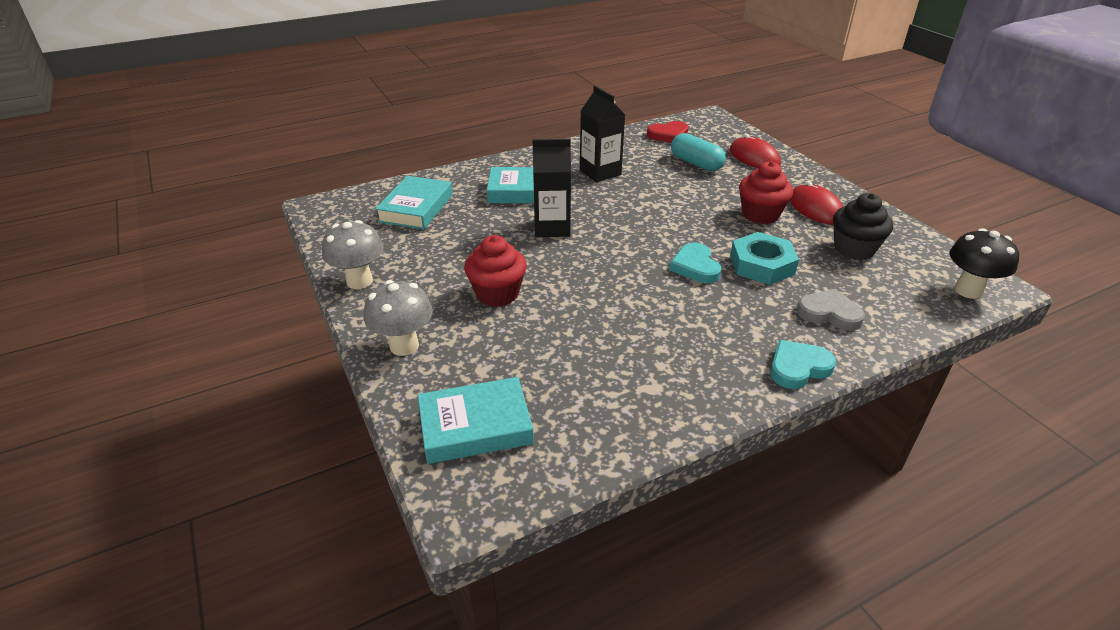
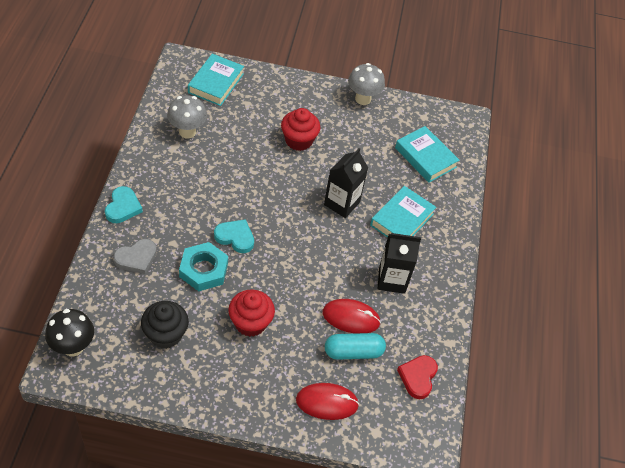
camera: 120 degrees right, 15 degrees up
(404, 346) = (291, 89): grey mushroom -> grey mushroom (187, 132)
(815, 208) = (224, 364): red mouse -> red mouse (351, 317)

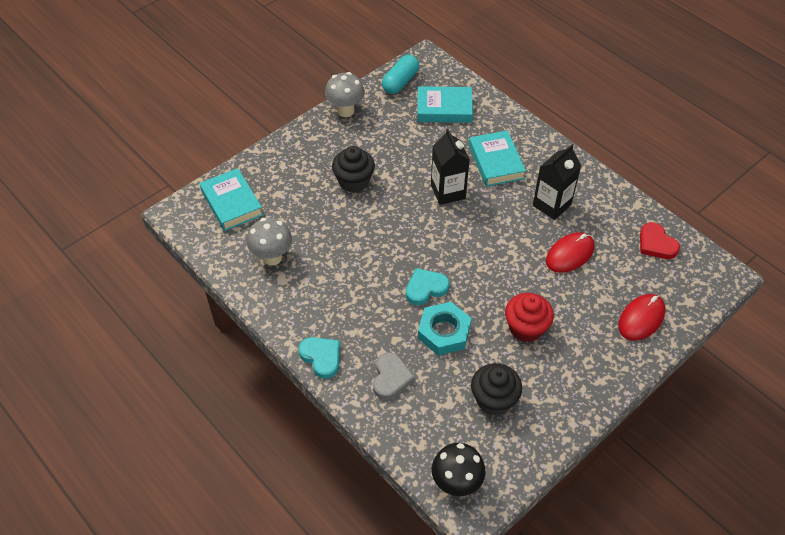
camera: 45 degrees left, 0 degrees up
(298, 140) = (354, 181): red cupcake -> black cupcake
(353, 352) = (604, 272): turquoise capsule -> turquoise capsule (400, 82)

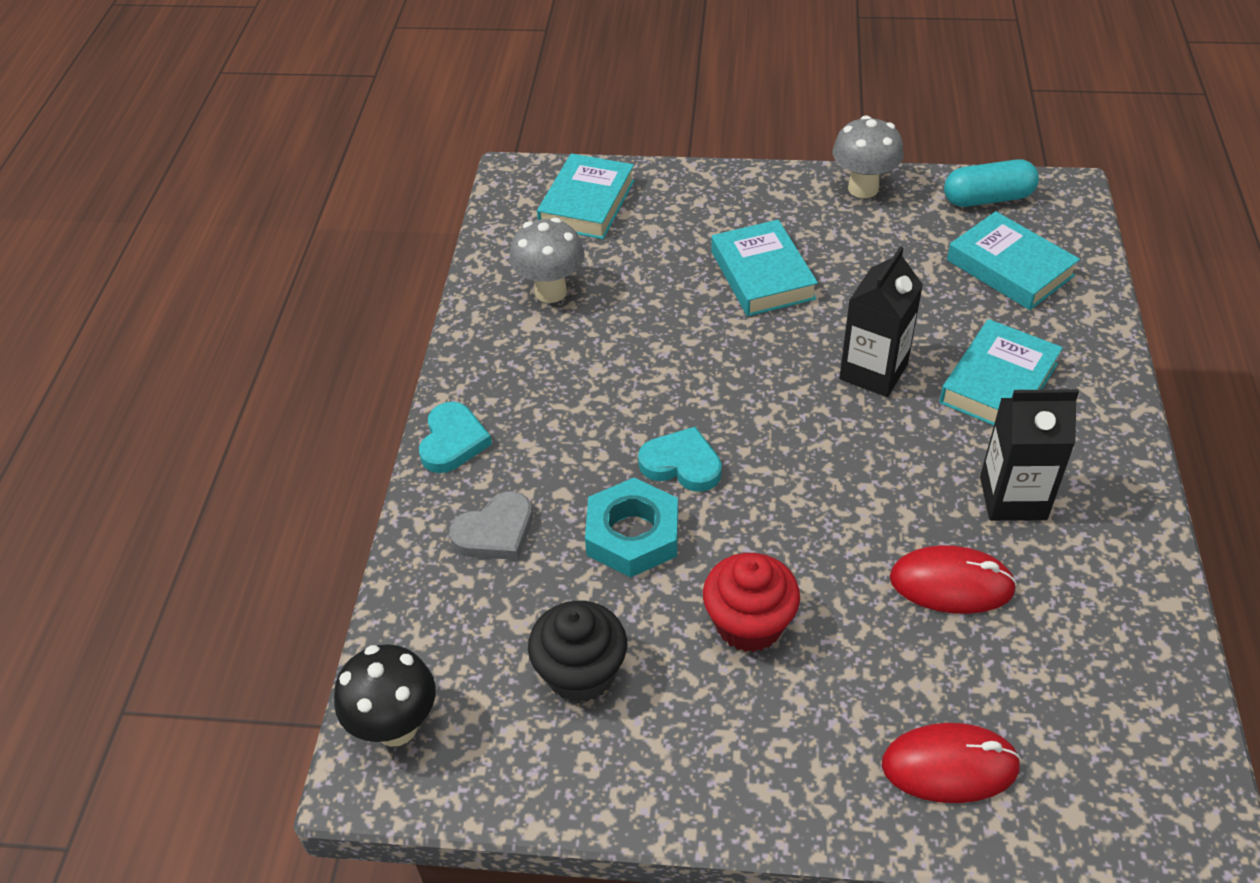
camera: 50 degrees right, 5 degrees down
(354, 181) = (762, 275): black cupcake -> turquoise book
(656, 244) = (1126, 684): red heart -> none

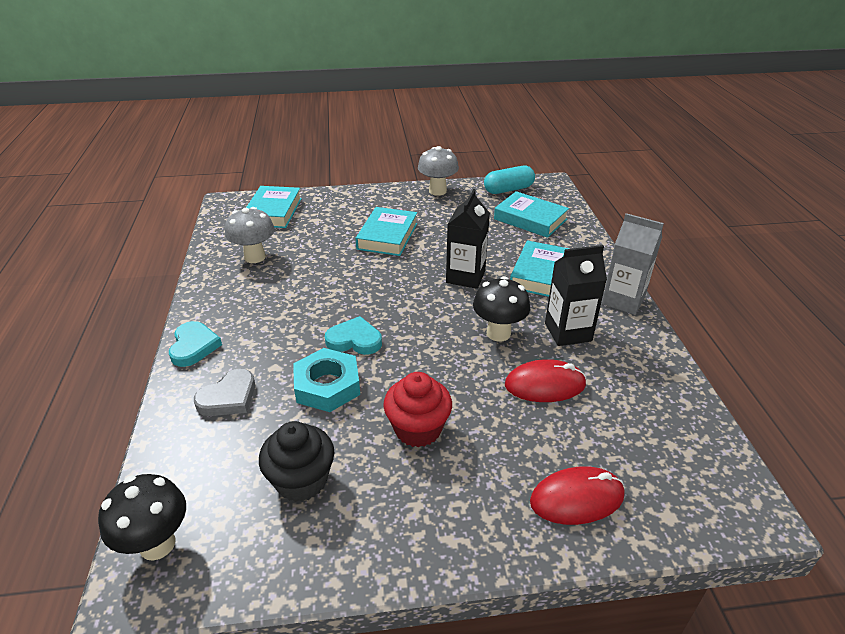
camera: 15 degrees left, 10 degrees down
(762, 275) = (387, 236): turquoise book -> turquoise book turned 45 degrees clockwise
(902, 484) = (498, 333): none -> black mushroom
(1122, 452) = (623, 300): none -> grey carton

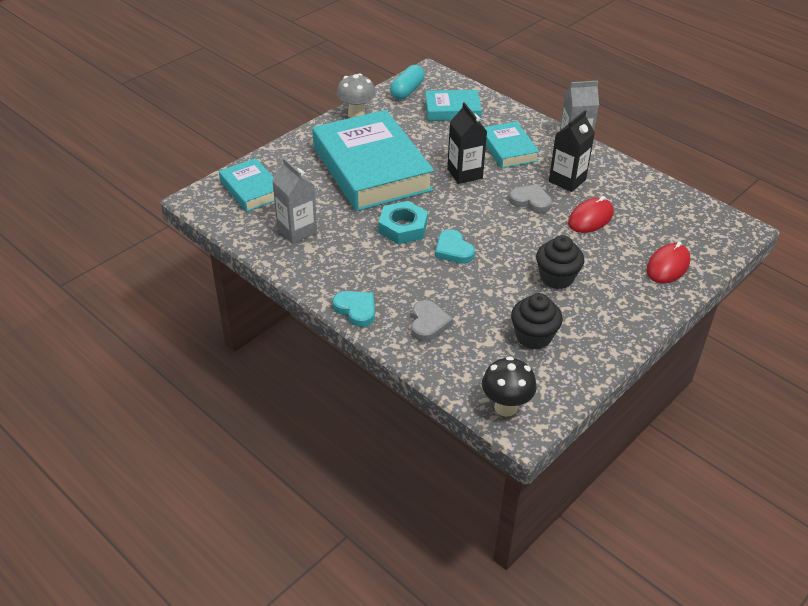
camera: 40 degrees left, 5 degrees up
(255, 257) = (297, 231): grey mushroom -> grey carton
(327, 385) = (476, 284): turquoise nut -> turquoise nut (403, 227)
(354, 340) = (453, 250): turquoise heart -> turquoise heart turned 90 degrees counterclockwise
(387, 236) = (371, 168): turquoise book -> turquoise book, size x2.01
(418, 429) = (556, 278): red cupcake -> black cupcake
(498, 333) = (530, 201): black mushroom -> grey heart

